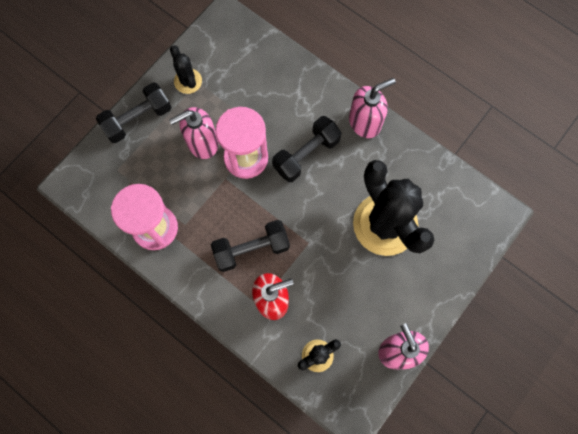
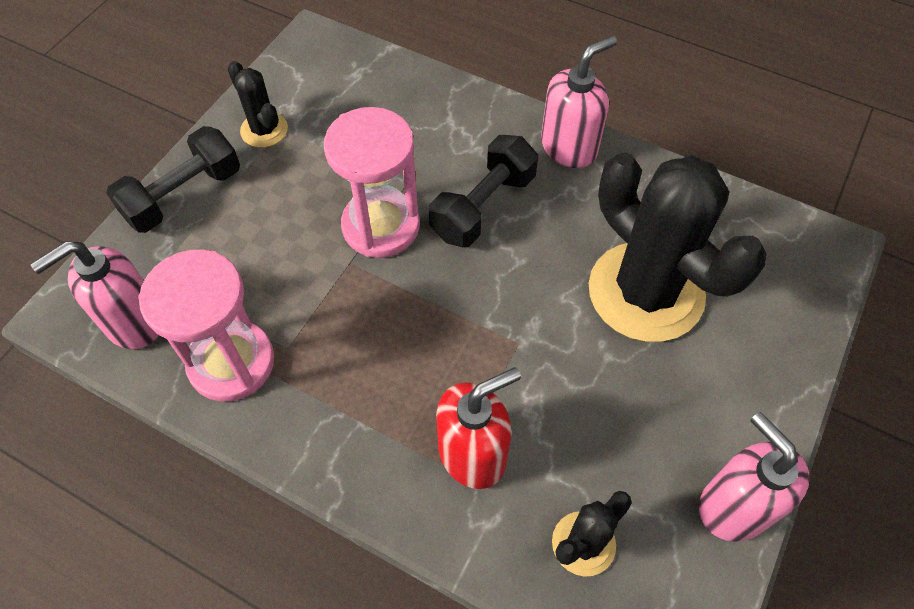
camera: 10 degrees left, 15 degrees down
(202, 143) = (300, 215): pink soap dispenser -> pink soap dispenser (133, 322)
(251, 249) = (417, 370): black dumbbell -> none

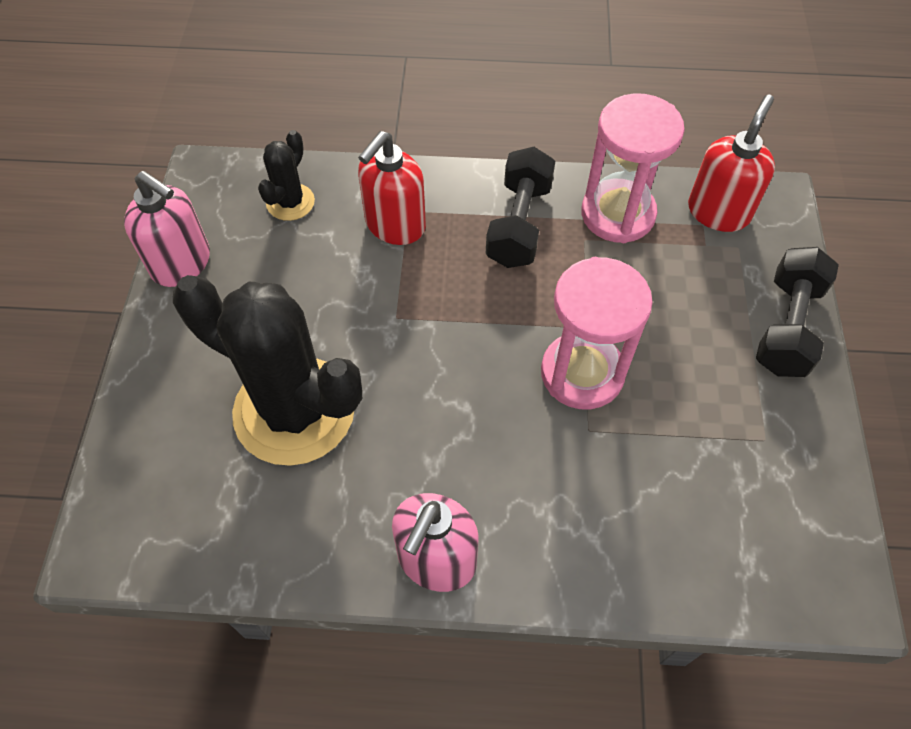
camera: 155 degrees right, 0 degrees up
(133, 322) = (718, 212): pink soap dispenser -> red soap dispenser
(264, 130) = (781, 431): black cactus -> none
(483, 206) = (495, 437): black dumbbell -> black dumbbell (519, 224)

